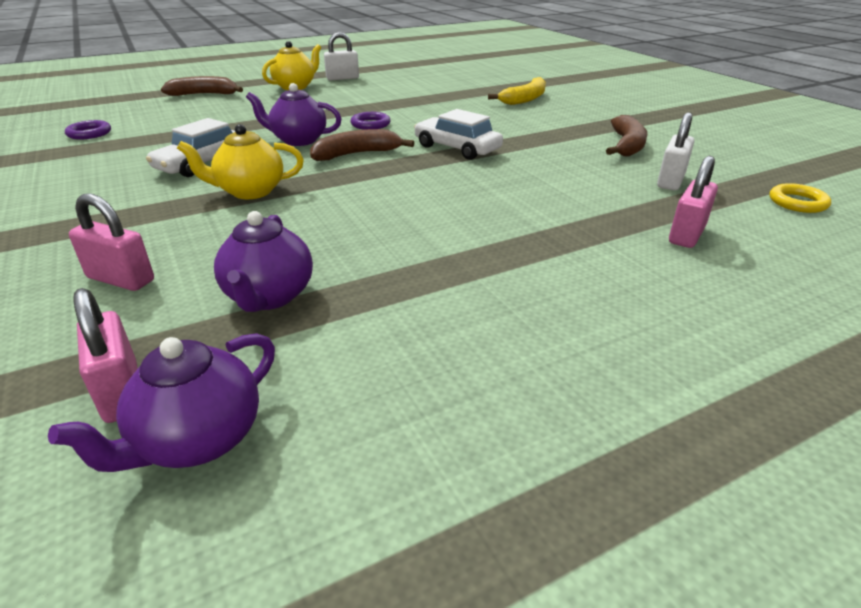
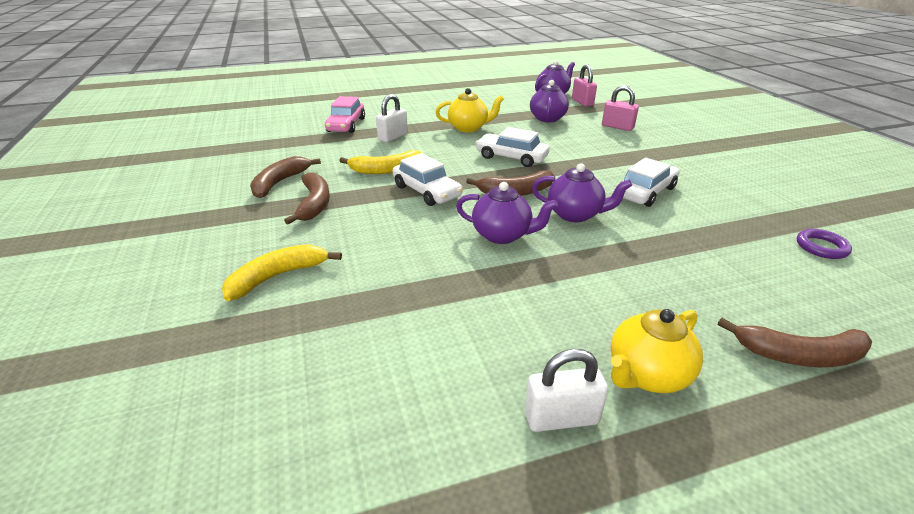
camera: 170 degrees left, 0 degrees up
(249, 191) = (587, 164): yellow teapot -> yellow teapot (469, 128)
(360, 193) = (511, 157): none -> white car
(370, 124) = (503, 235): purple ring -> purple teapot
(524, 165) = (385, 170): none -> yellow banana
(560, 132) = (314, 204): none -> brown banana
(670, 181) = (303, 151): white padlock -> white padlock (393, 137)
(686, 235) = (346, 125): pink padlock -> pink car
(797, 202) = (257, 134): yellow ring -> none

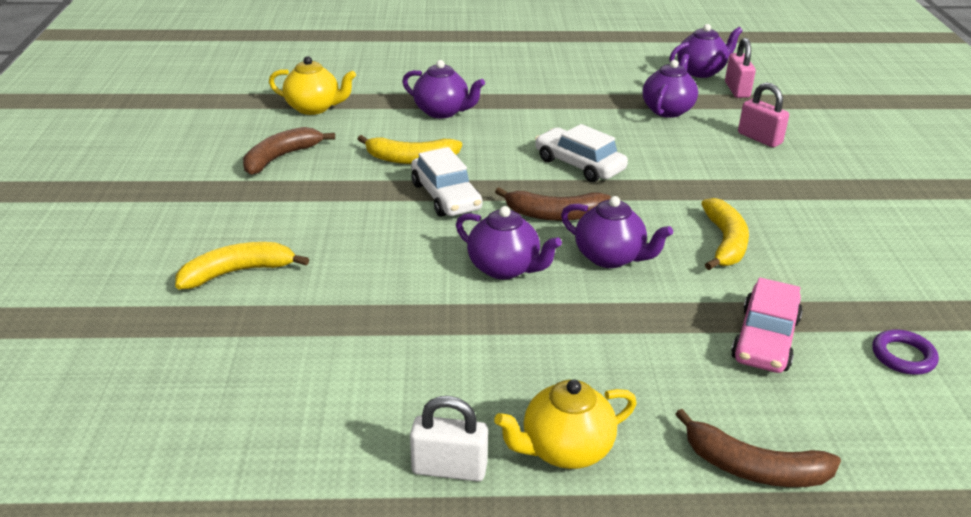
camera: 15 degrees right, 0 degrees up
(314, 204) = (309, 192): brown banana -> none
(346, 125) = (392, 85): pink car -> pink car (765, 339)
(393, 137) = (442, 112): white padlock -> purple teapot
(469, 128) = (549, 111): yellow teapot -> yellow teapot (314, 108)
(645, 192) = (725, 243): white car -> yellow banana

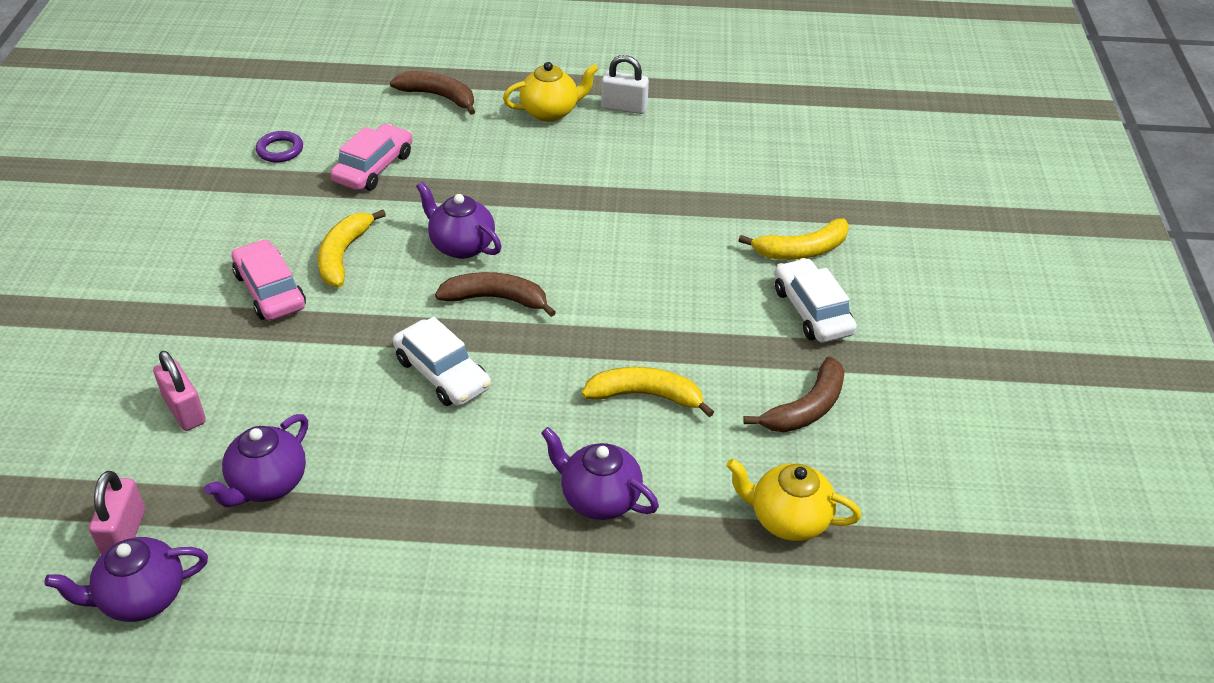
camera: 175 degrees left, 10 degrees up
(445, 196) = (608, 331): white car -> white car (812, 311)
(505, 268) = (561, 240): purple teapot -> none
(768, 211) = (270, 290): none -> pink car

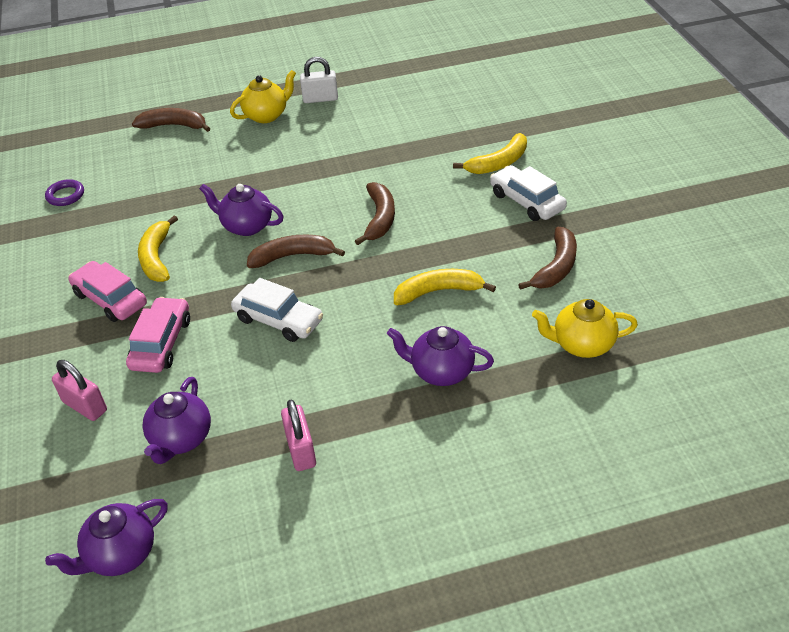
camera: 15 degrees left, 0 degrees up
(124, 533) = (81, 512): pink padlock -> pink padlock (301, 450)
(374, 167) = (148, 189): pink car -> pink car (161, 343)
(620, 281) = (379, 218): none -> brown banana

